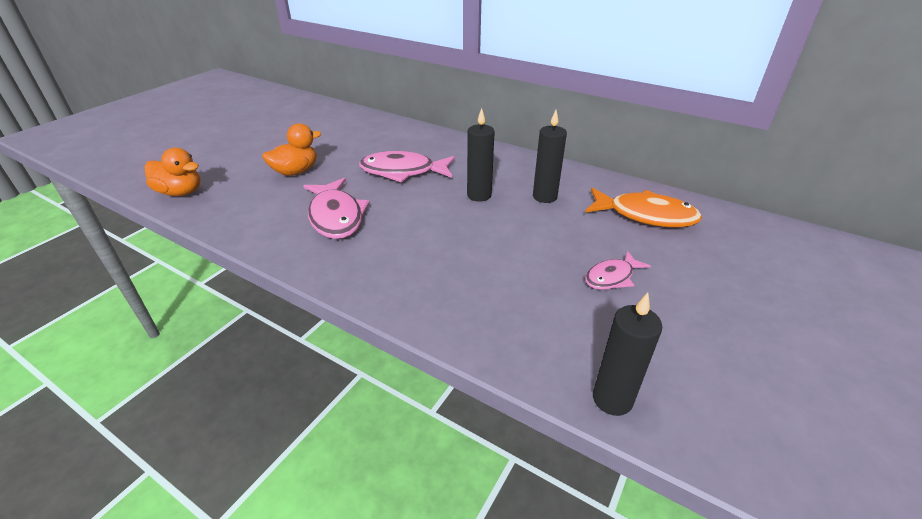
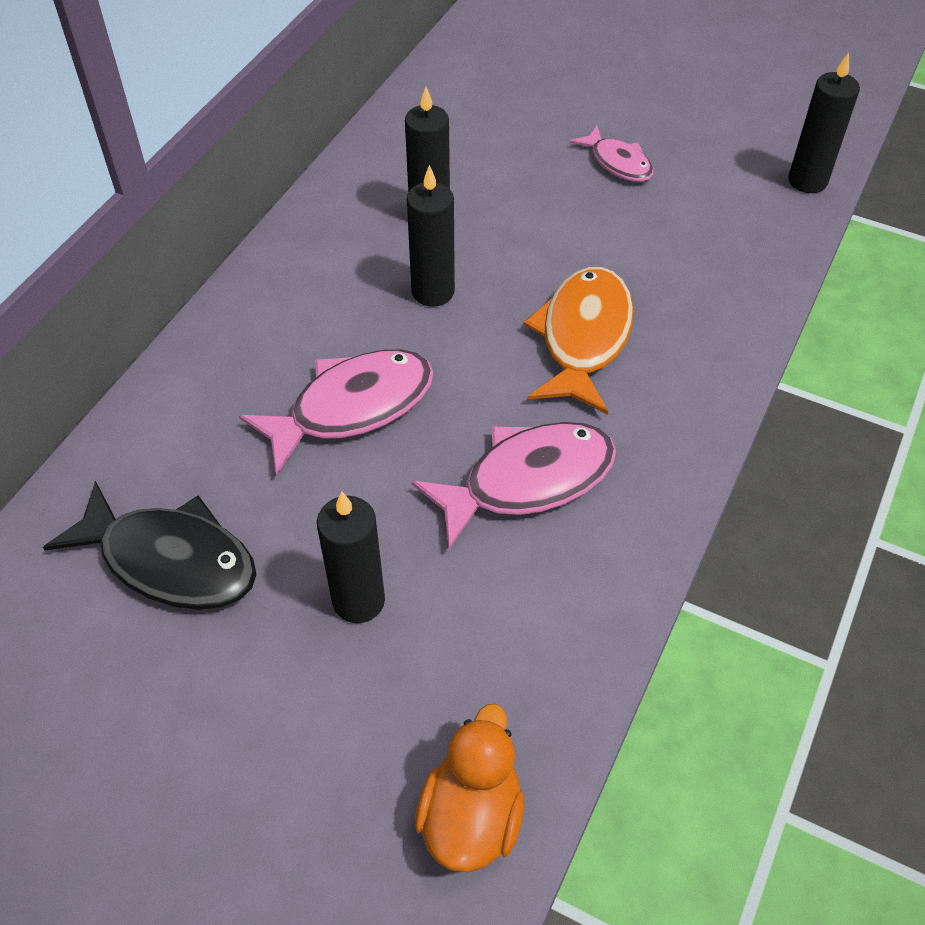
camera: 95 degrees left, 15 degrees up
(296, 171) = (358, 601): orange duck -> black candle
(339, 136) = (170, 560): none -> black fish
(403, 171) = (352, 407): pink fish -> pink fish turned 120 degrees counterclockwise
(645, 215) = (470, 118): orange fish -> orange fish (583, 338)

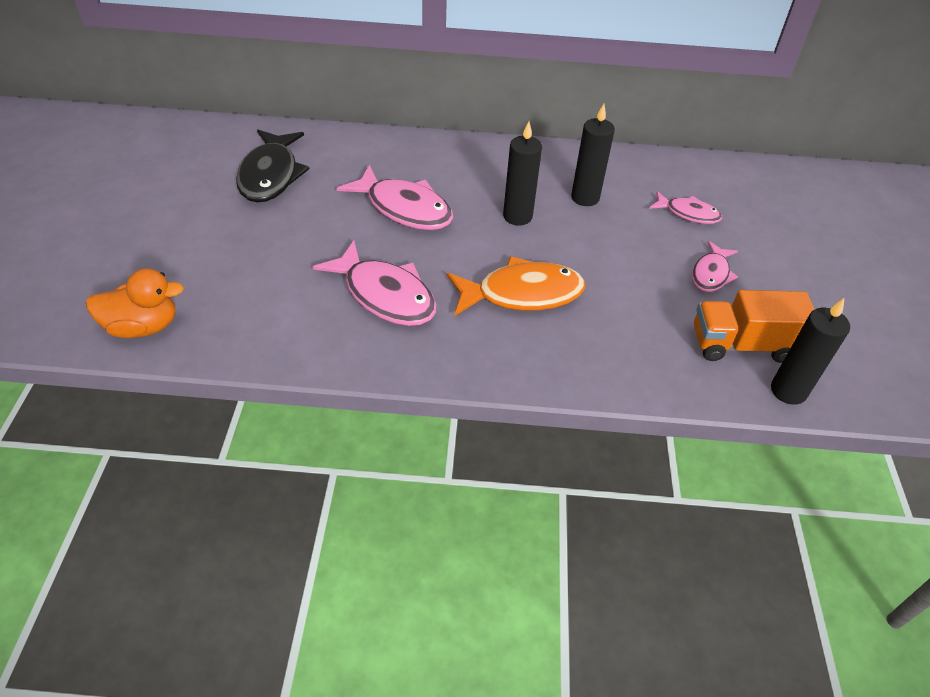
camera: 65 degrees right, 5 degrees down
(358, 601) = (269, 247): black candle -> none
(507, 137) = (688, 213): none -> pink fish
(734, 186) = (742, 344): none -> orange truck

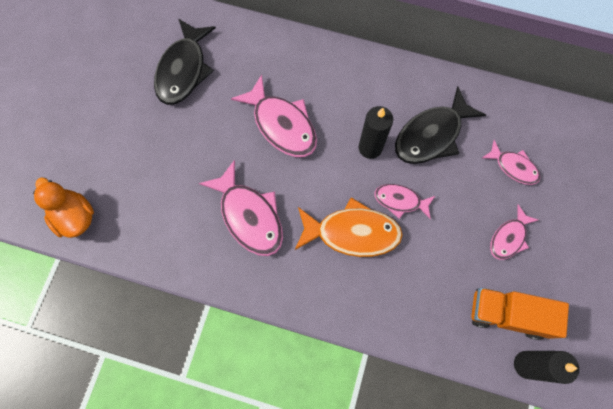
camera: 15 degrees right, 25 degrees up
(143, 326) = (75, 216): orange duck -> orange duck turned 135 degrees counterclockwise
(570, 258) = (400, 201): none -> pink fish
(585, 198) = (431, 135): black candle -> black fish

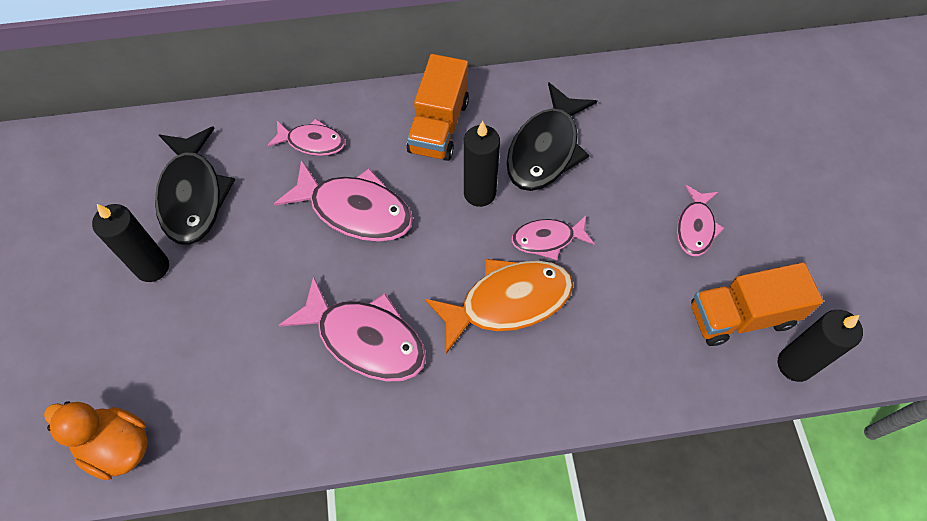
camera: 25 degrees left, 10 degrees down
(139, 109) = (152, 267): none -> black candle
(365, 87) = (438, 126): none -> orange truck
(513, 167) = (658, 147): pink fish -> pink fish (312, 142)

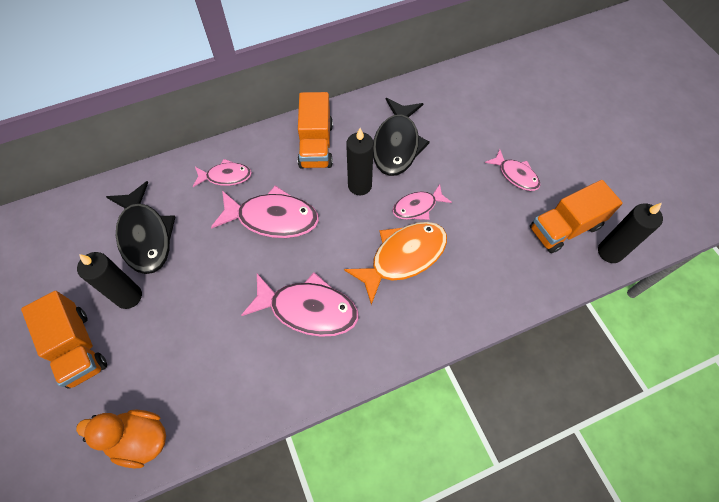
camera: 15 degrees left, 0 degrees up
(76, 315) = (77, 347): none -> orange truck
(695, 227) = (515, 175): pink fish -> pink fish turned 45 degrees counterclockwise

